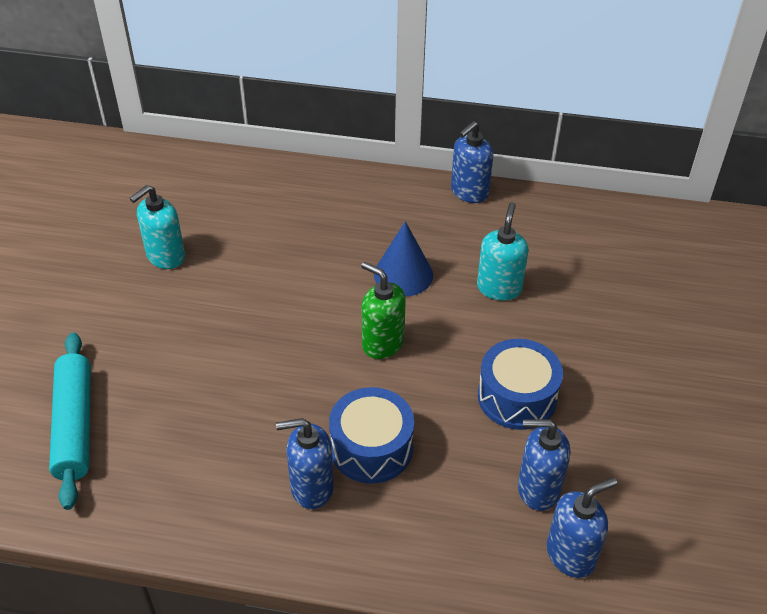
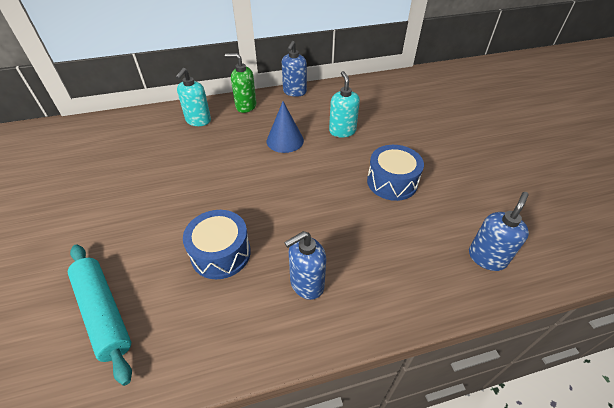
camera: 25 degrees left, 0 degrees up
(165, 256) = (125, 176): turquoise soap dispenser -> turquoise soap dispenser (198, 121)
(371, 448) = (329, 242): blue drum -> blue drum (221, 253)
(382, 343) = (296, 180): green soap dispenser -> green soap dispenser (245, 106)
(538, 489) = (440, 227): blue soap dispenser -> none

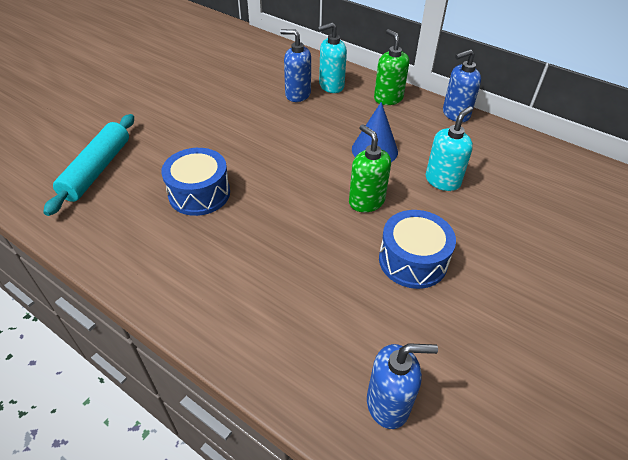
camera: 50 degrees right, 0 degrees up
(306, 284) = (215, 265): blue soap dispenser -> blue soap dispenser (297, 94)
(325, 171) = (366, 201): none -> green soap dispenser

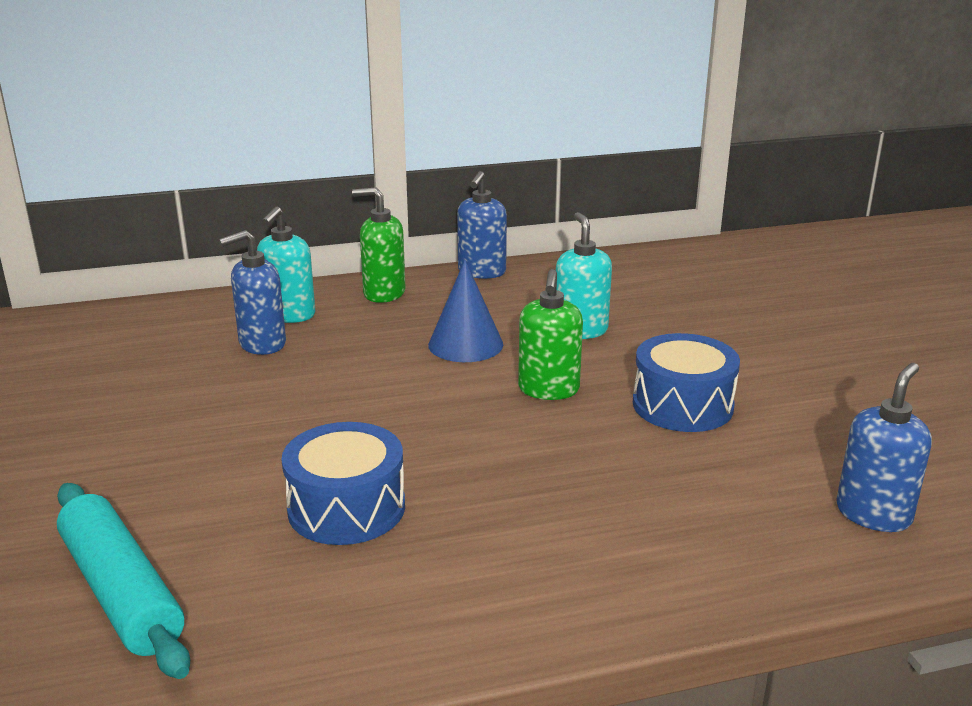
camera: 50 degrees left, 20 degrees down
(366, 201) = (548, 390): green soap dispenser -> green soap dispenser turned 90 degrees counterclockwise

